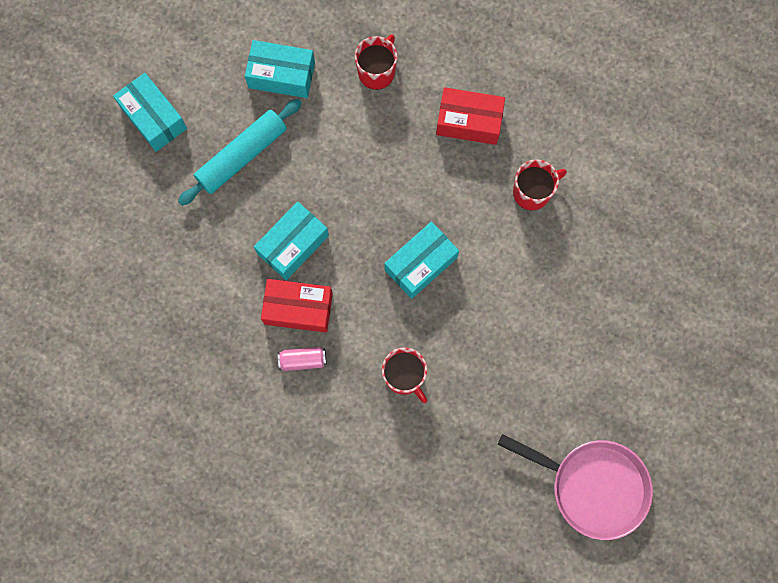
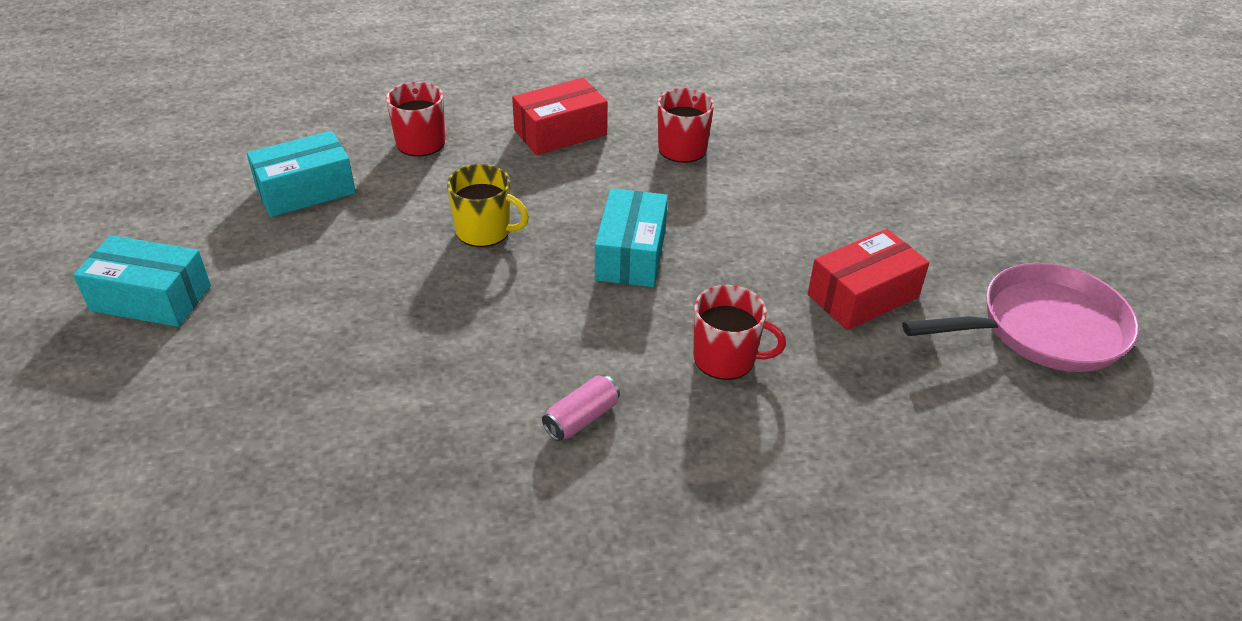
camera: 40 degrees left, 35 degrees down
(242, 156) = (311, 274): turquoise rolling pin -> none
(293, 245) = (456, 317): turquoise box -> none
(298, 308) = (523, 371): red box -> red box (863, 296)
(356, 185) = (485, 231): none -> yellow mug

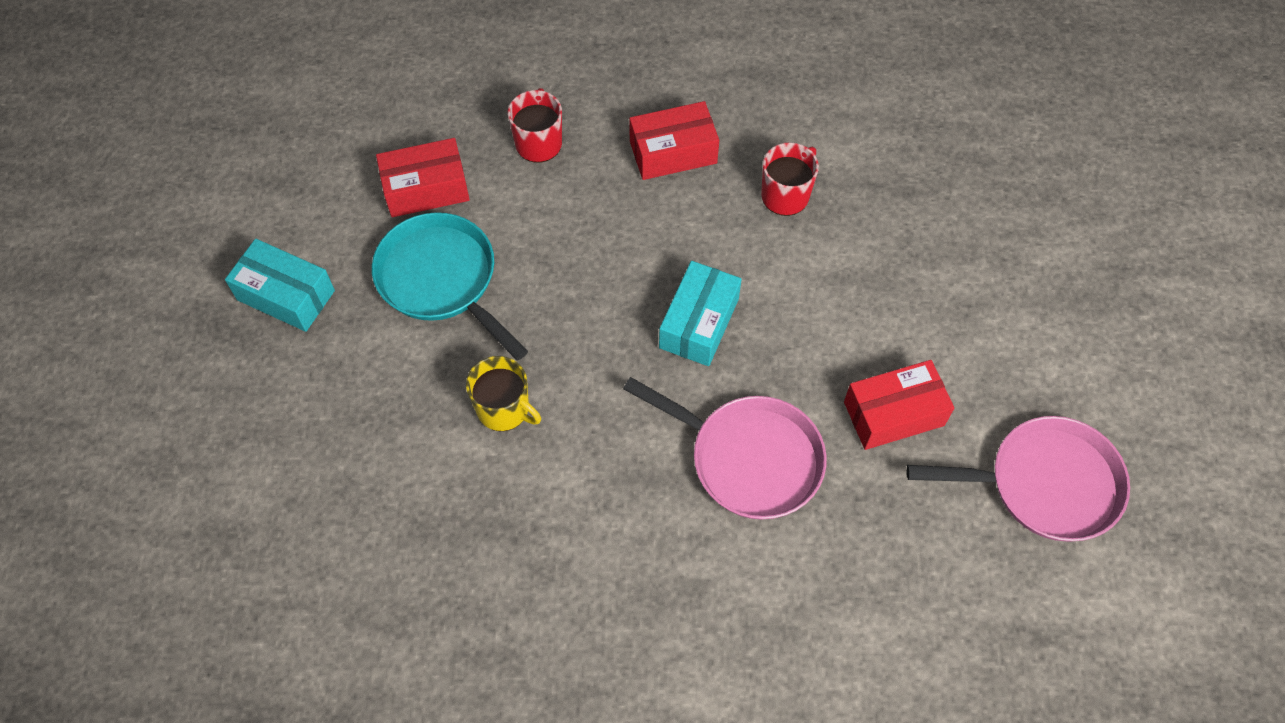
camera: 15 degrees right, 20 degrees up
(306, 190) = (426, 189): turquoise box -> red box
(337, 260) = (442, 280): none -> turquoise pan
(485, 231) = (575, 269): yellow mug -> yellow mug (504, 409)
(581, 418) = (611, 495): pink can -> none
(726, 358) = (748, 458): red mug -> pink pan

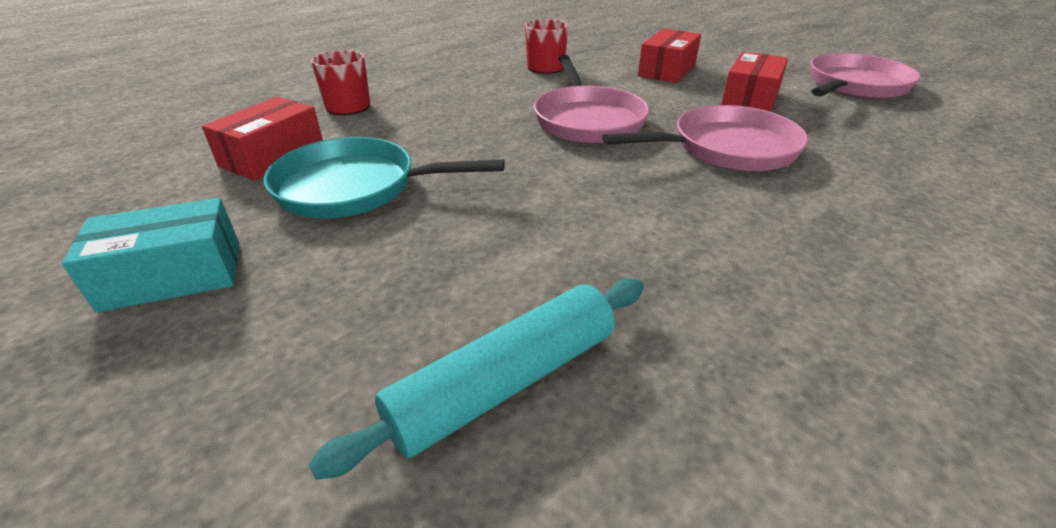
camera: 45 degrees left, 25 degrees down
(362, 517) = (505, 382): none -> turquoise rolling pin
(504, 409) = (525, 220): yellow mug -> none
(673, 152) = (452, 79): red box -> red box (667, 70)
(699, 323) = (587, 119): turquoise box -> pink pan

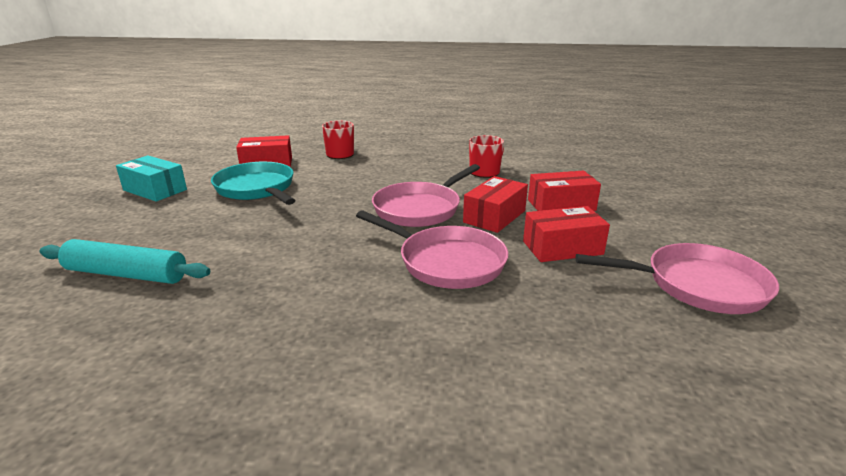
camera: 50 degrees right, 10 degrees down
(654, 98) = (494, 216): none -> red box

